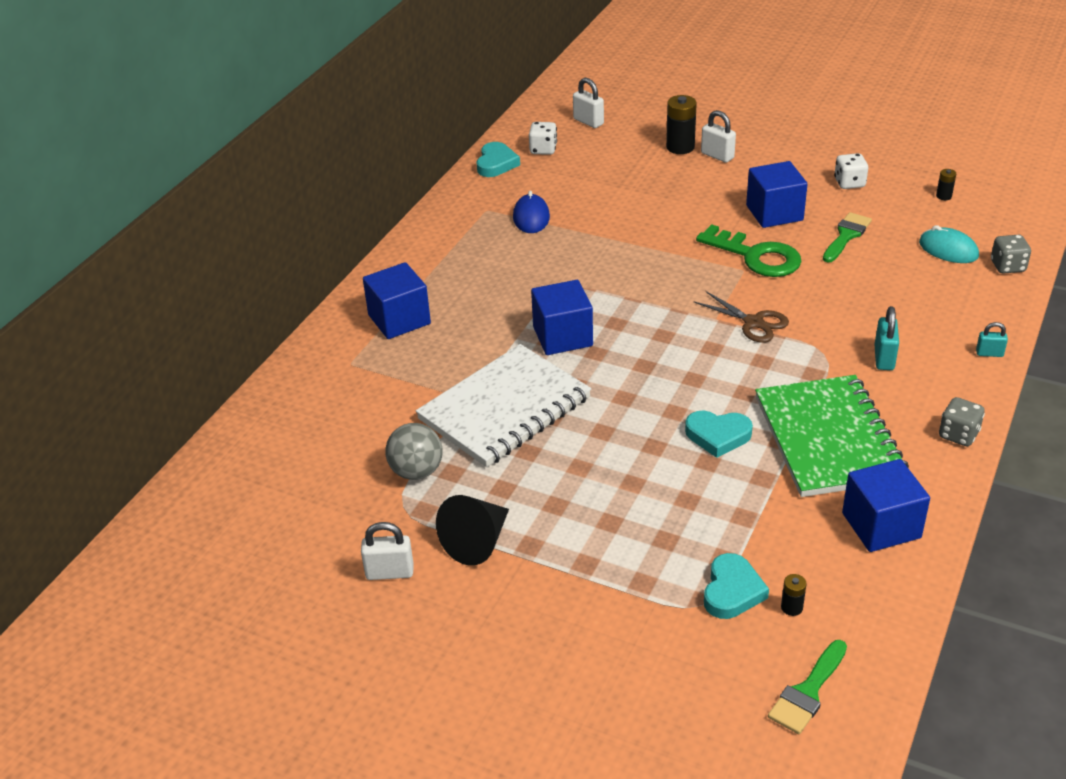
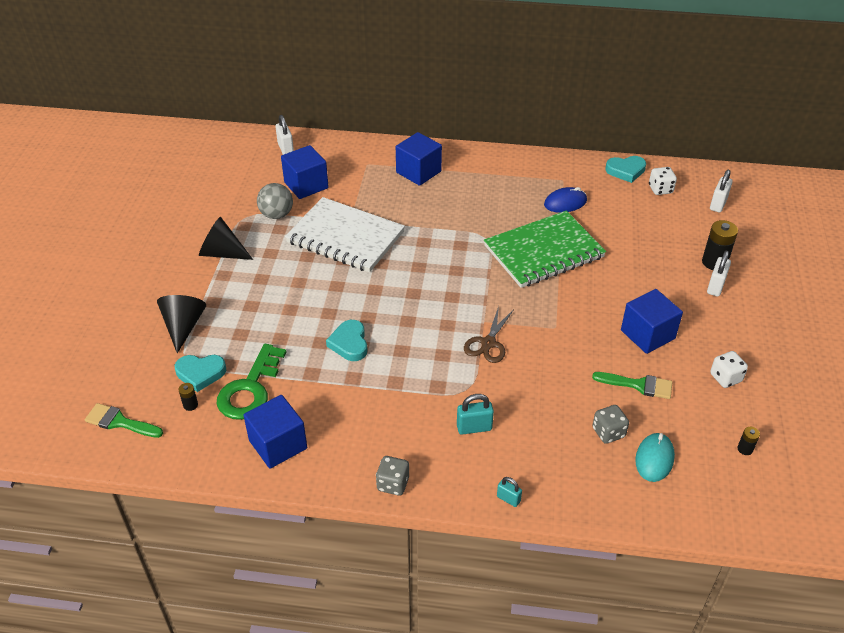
camera: 70 degrees right, 5 degrees up
(390, 572) = (191, 225): white padlock -> white padlock (285, 149)
(562, 336) = (430, 247): blue cube -> blue cube (306, 185)
(627, 602) = (183, 326): none -> black cone
(756, 256) = (578, 332): green key -> green key (250, 389)
(829, 439) = (364, 404): green notebook -> green notebook (544, 252)
(989, 353) = (508, 499): turquoise padlock -> turquoise padlock turned 45 degrees counterclockwise
(1007, 266) = (649, 506): grey dice -> grey dice (608, 432)

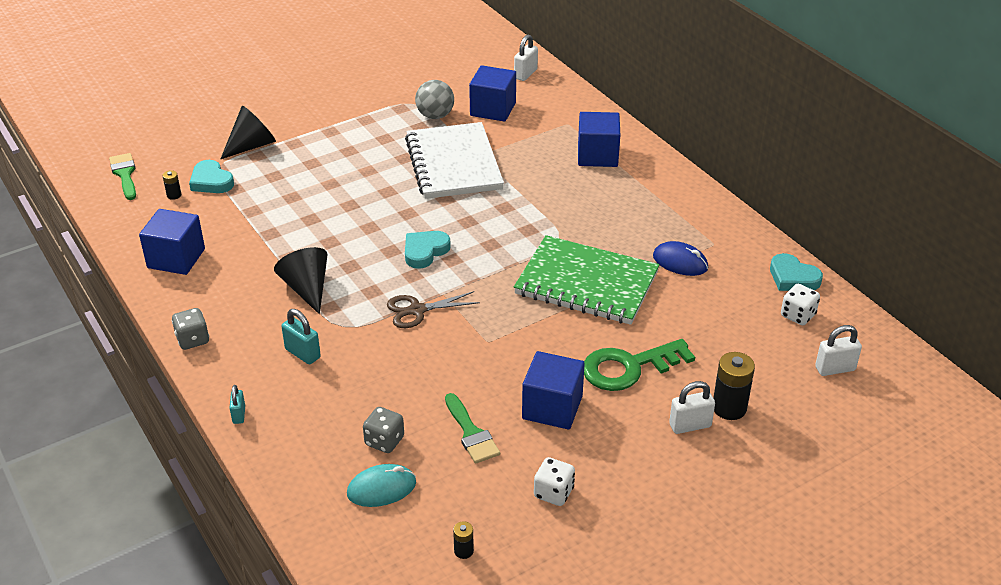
camera: 50 degrees right, 5 degrees down
(222, 253) = (355, 116): black cone -> black cone (307, 288)
(250, 389) = (220, 213): green key -> green key (629, 367)
(349, 343) = (326, 234): turquoise heart -> turquoise heart (425, 251)

